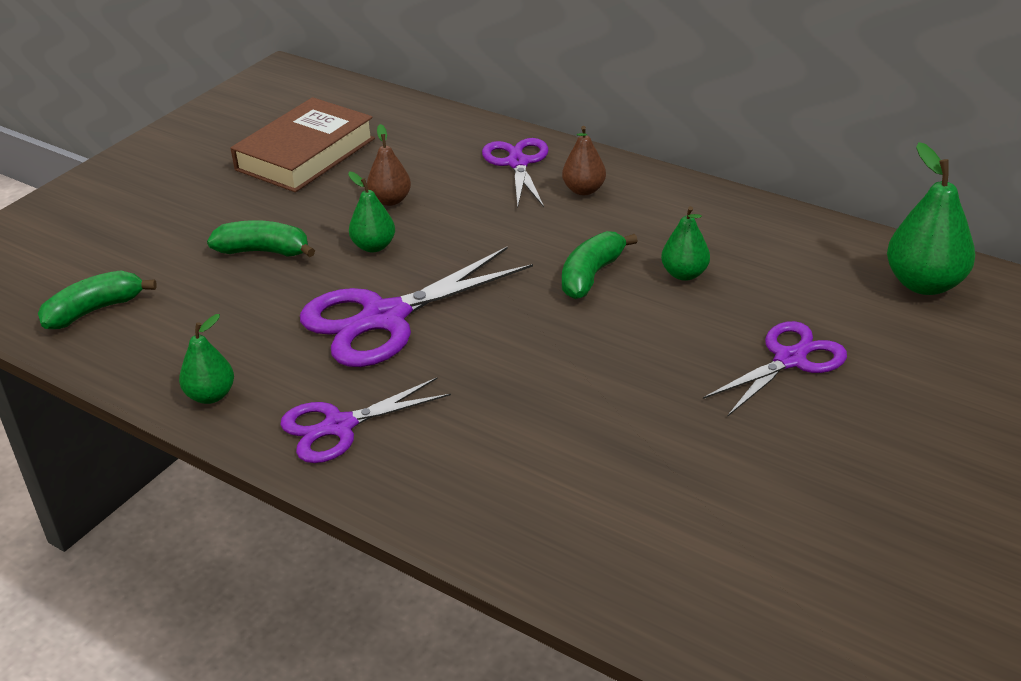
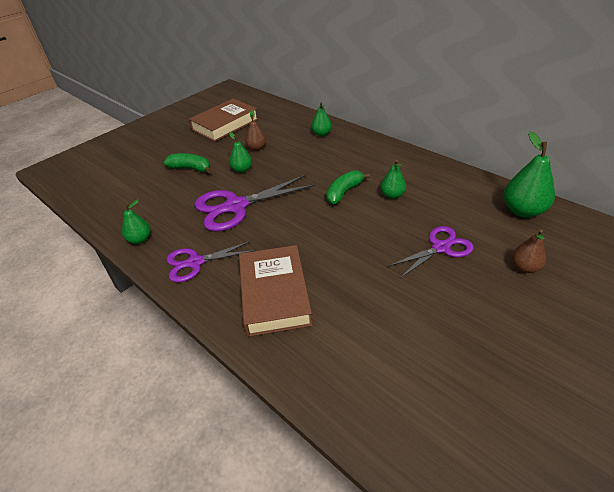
camera: 10 degrees right, 5 degrees up
(94, 310) = (104, 191): green banana -> none
(508, 465) = (274, 294): none -> brown book
(517, 163) = (321, 134): purple scissors -> green pear
(584, 190) = (350, 149): brown pear -> brown pear (524, 267)

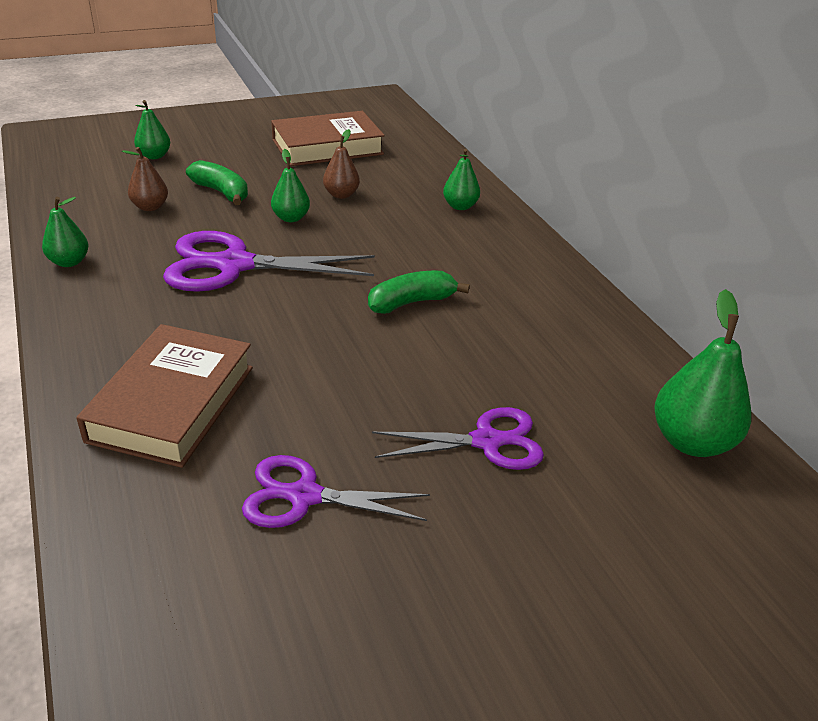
camera: 20 degrees right, 5 degrees down
(195, 263) = (109, 319): purple scissors -> purple scissors (304, 496)
(392, 195) = (484, 334): green pear -> green pear (154, 156)
(524, 267) = (602, 530): brown pear -> brown pear (150, 207)

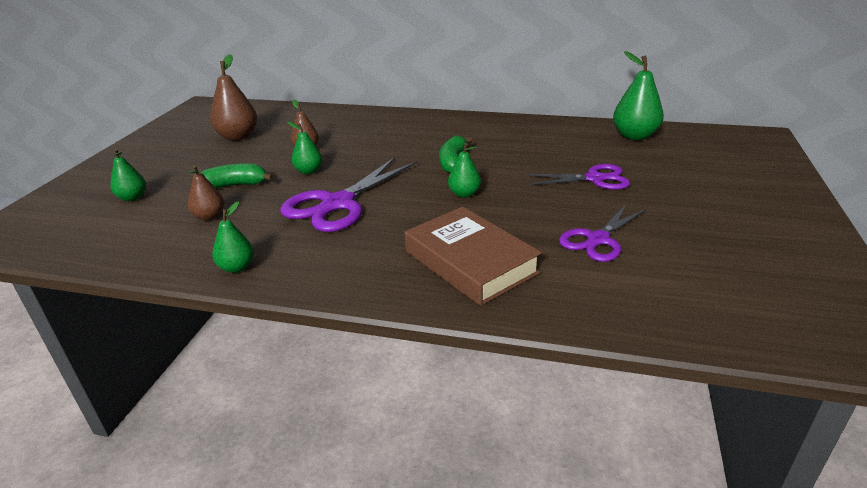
camera: 50 degrees left, 5 degrees down
(327, 147) = (238, 137): brown book -> brown pear
(460, 206) = (374, 122): green pear -> green pear (464, 194)
(487, 441) = (595, 179): purple scissors -> purple scissors turned 60 degrees clockwise

